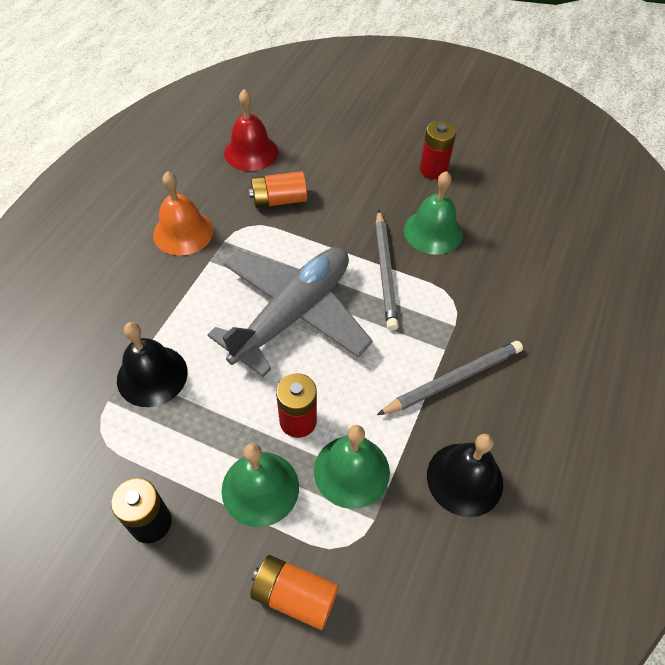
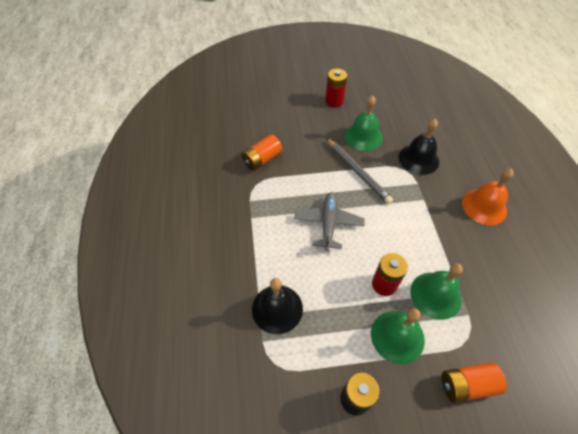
camera: 30 degrees left, 0 degrees up
(183, 232) = (219, 208): orange bell -> orange bell (484, 206)
(251, 152) = (219, 137): red bell -> none
(293, 314) = (328, 223): grey plane -> grey plane, size x0.58
(453, 380) = (442, 213): grey pencil -> none
(464, 479) = (491, 264): black bell -> black bell (418, 159)

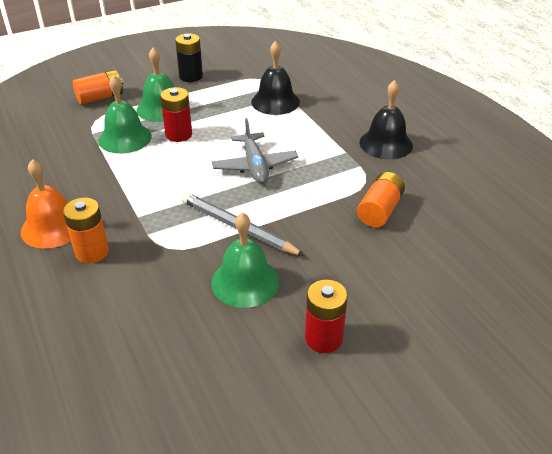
camera: 160 degrees right, 15 degrees down
(418, 159) = (147, 268): black bell -> black bell (386, 143)
(453, 179) = (92, 252): none -> orange battery

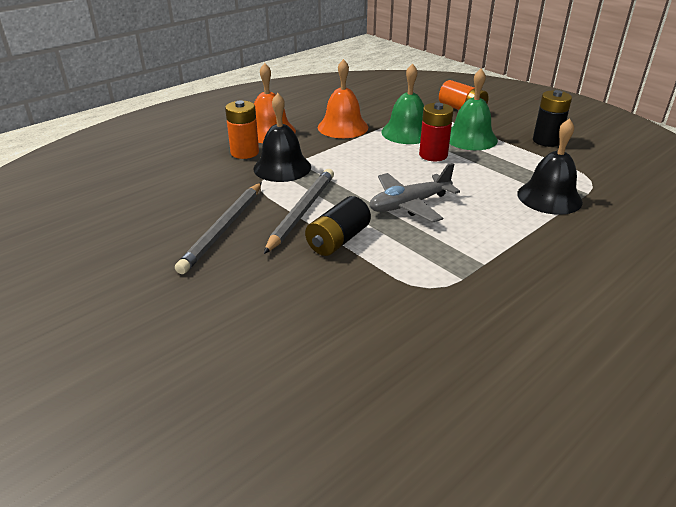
camera: 75 degrees right, 5 degrees down
(82, 174) = (343, 127): none -> orange bell
(245, 282) = (223, 229): green bell -> grey pencil
(292, 213) = (338, 240): none -> black battery
(323, 338) = (150, 287): red battery -> none
(379, 210) = (375, 305): orange battery -> none
(386, 143) = (531, 296): black bell -> black bell (282, 167)

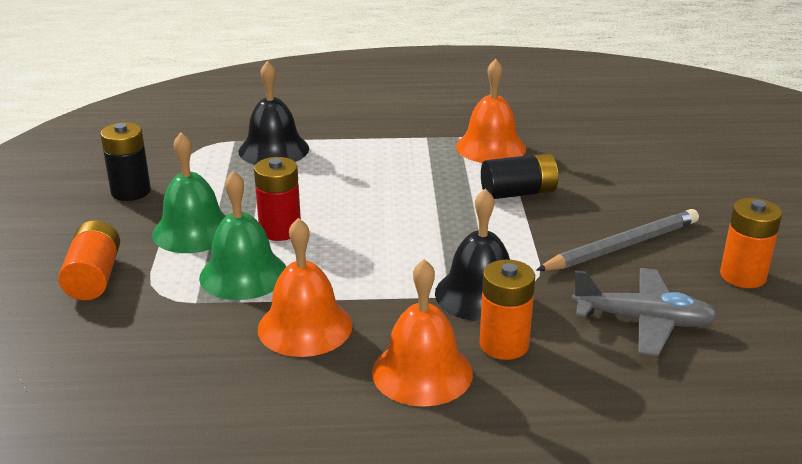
camera: 140 degrees left, 5 degrees down
(124, 241) = (742, 276): none -> orange battery
(302, 212) = (521, 230): grey pencil -> none
(409, 204) = (406, 194): grey plane -> grey plane (643, 321)
(418, 278) = (490, 147): none -> orange bell

